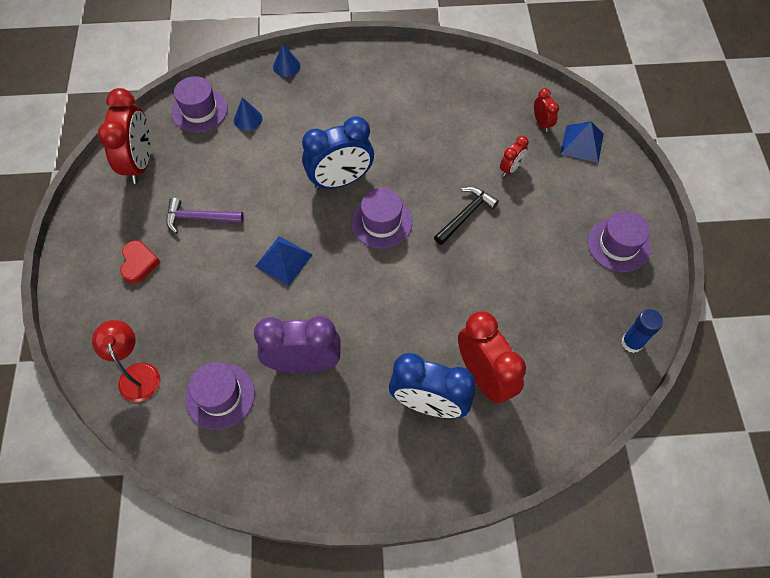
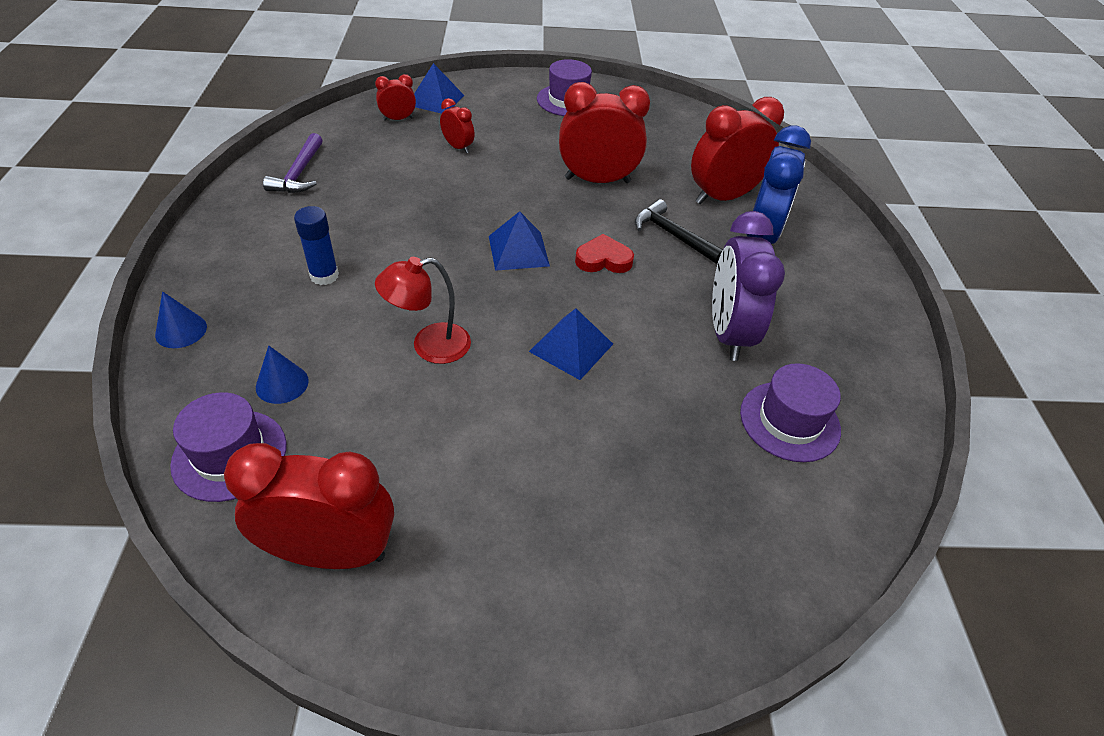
camera: 90 degrees left, 15 degrees down
(137, 374) = (775, 529): red lamp -> red lamp (429, 346)
(139, 263) = (566, 540): red heart -> red heart (603, 259)
(199, 218) = (482, 450): purple hammer -> purple hammer (299, 173)
(340, 181) = (442, 283): blue clock -> none
(381, 222) = (518, 251): purple hat -> blue pyramid
(465, 215) = (518, 185): black hammer -> black hammer (672, 235)
(486, 272) = (597, 180): none -> red clock
(632, 342) = (675, 111): blue glue stick -> blue glue stick (324, 276)

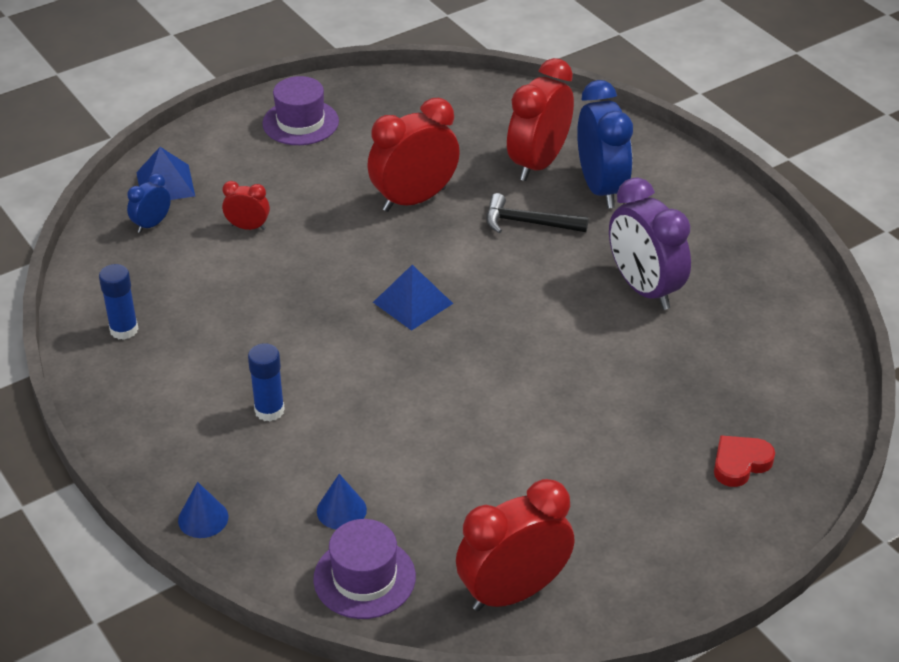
camera: 30 degrees left, 5 degrees down
(299, 173) = (124, 330): purple hammer -> blue glue stick
(398, 119) = (152, 224): red clock -> blue clock
(429, 346) = (425, 420): red lamp -> none
(571, 347) = (537, 362): blue pyramid -> none
(603, 259) = (492, 275): red heart -> red heart (740, 463)
(789, 421) = (740, 334): purple hat -> none

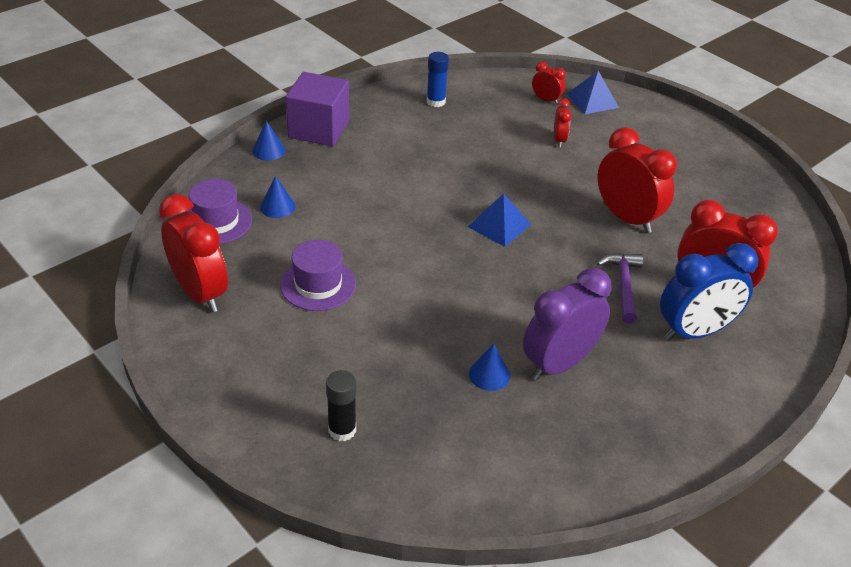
camera: 80 degrees right, 0 degrees up
(152, 224) = (546, 100): blue clock -> red clock
(161, 459) = (319, 129): none -> purple cube
(269, 410) = (369, 167): blue glue stick -> none
(300, 122) = (697, 153): purple hat -> purple hat (318, 284)
(528, 223) = (623, 285): black hammer -> purple hammer
(659, 342) = (489, 374): none -> blue cone
(740, 463) = (342, 430): red heart -> black glue stick

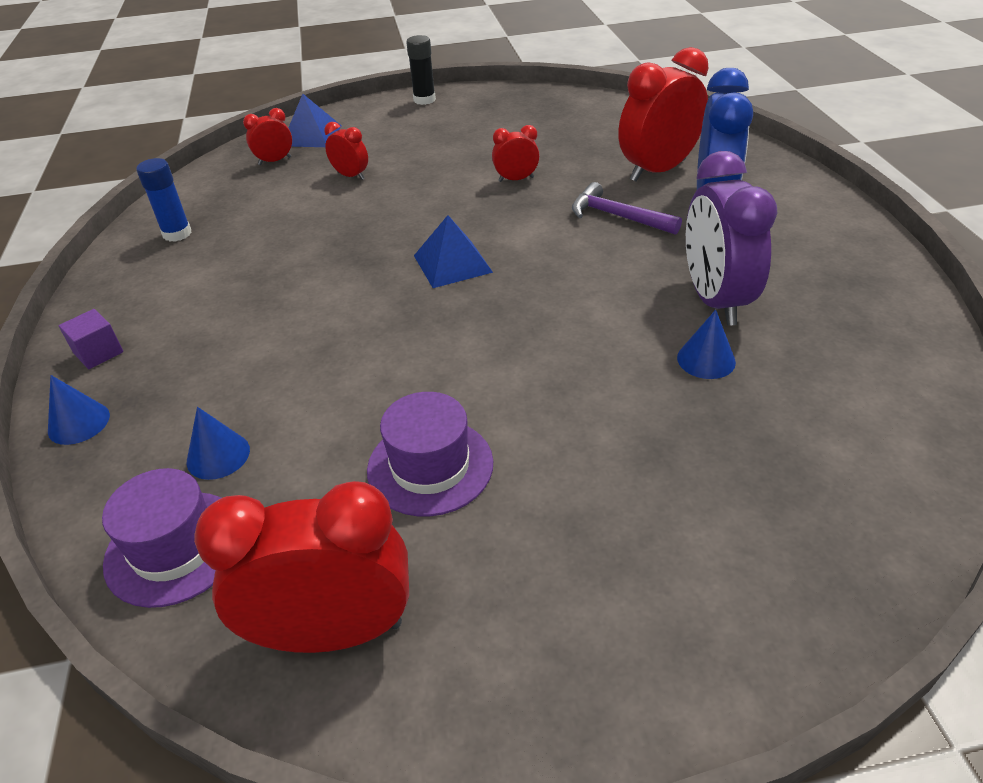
camera: 55 degrees left, 0 degrees up
(319, 129) = (98, 353): purple cube -> purple cube, size x0.45
(342, 430) = (750, 541): black glue stick -> black glue stick (424, 100)
(627, 218) = (516, 179): red clock -> red clock, size x0.49

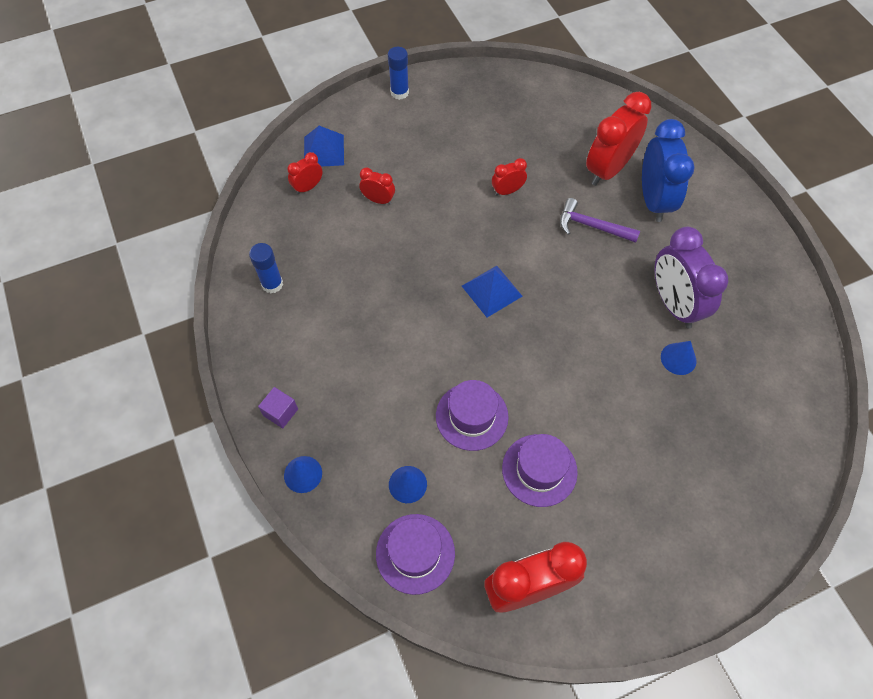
camera: 15 degrees left, 20 degrees up
(357, 388) = (472, 416): none -> purple hat
(424, 100) = (399, 92): black glue stick -> blue glue stick

